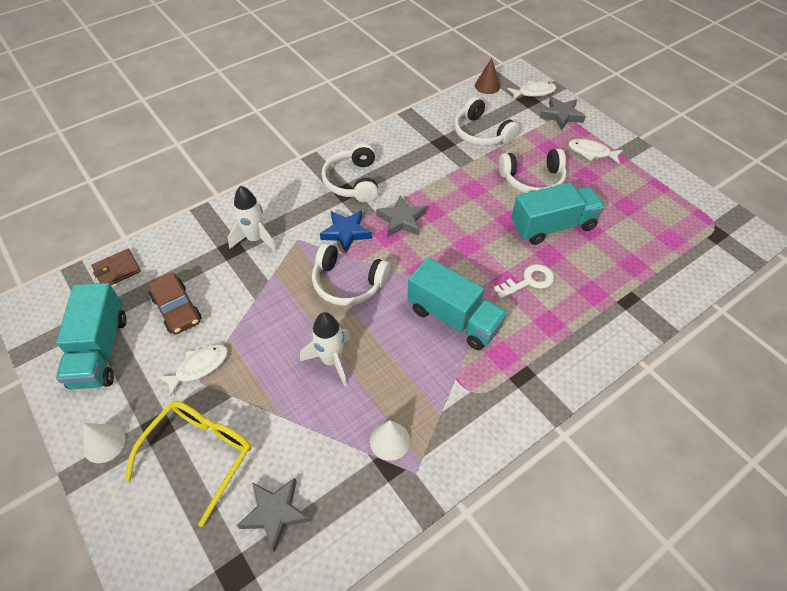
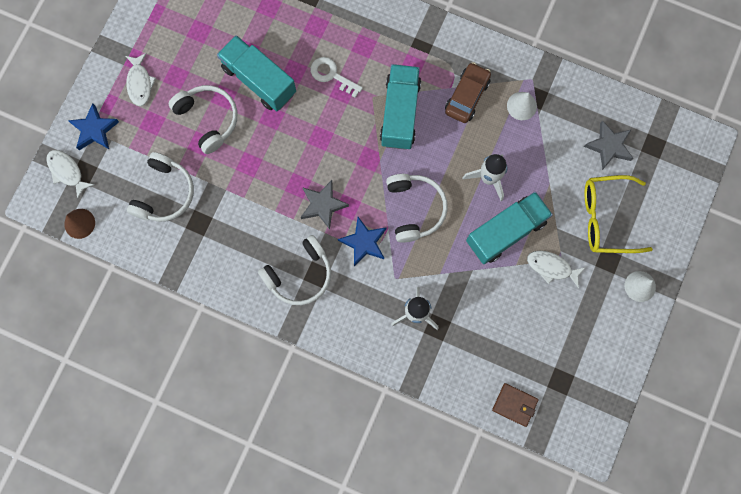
camera: 120 degrees left, 25 degrees up
(100, 350) = (585, 351): turquoise truck -> turquoise truck (506, 232)
(177, 309) = (518, 323): brown car -> brown car (467, 96)
(561, 116) = (94, 130): grey star -> blue star

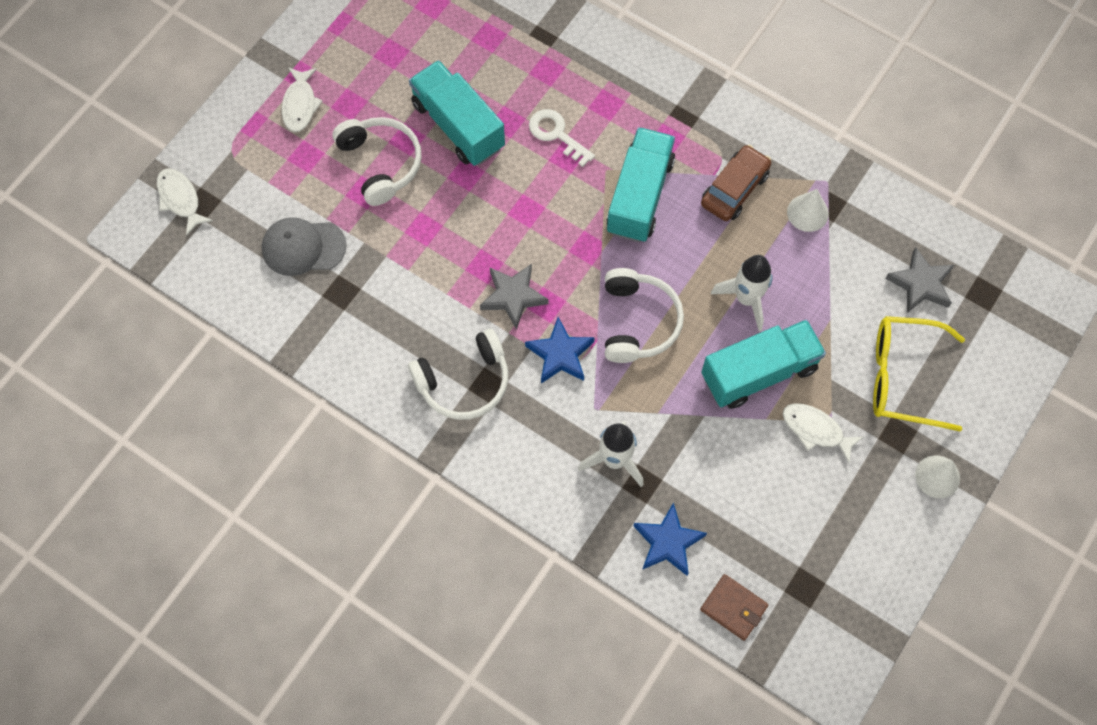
camera: 10 degrees right, 10 degrees down
(79, 223) = (182, 267): brown cone -> none
(94, 130) = (228, 153): blue star -> blue star (668, 542)
(164, 193) = (303, 247): white headphones -> grey cap

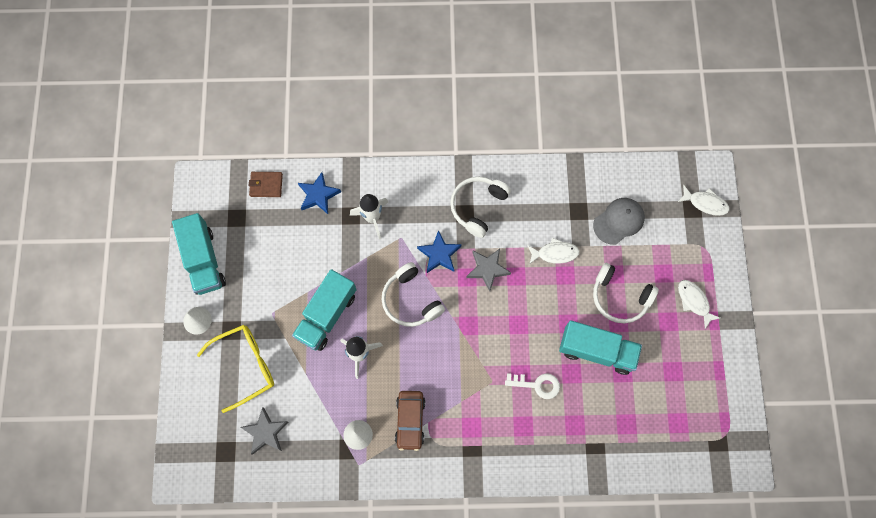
camera: 145 degrees right, 5 degrees up
(639, 196) = (461, 377): turquoise truck -> turquoise truck (204, 260)
(815, 430) = (277, 303): white fish -> white fish (555, 253)

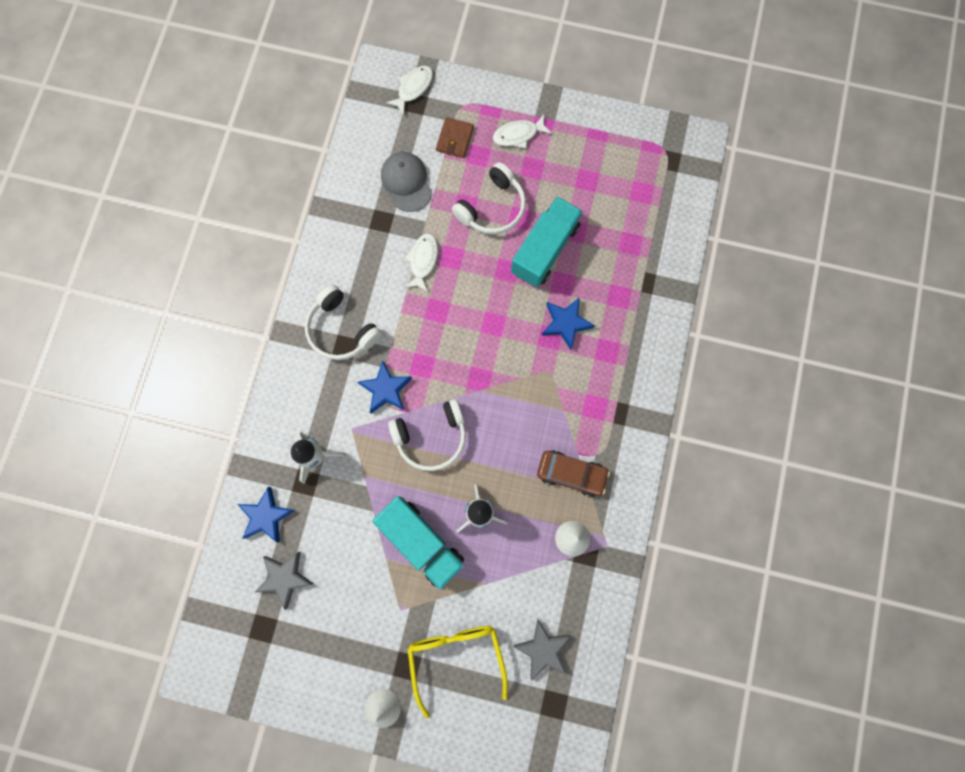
camera: 75 degrees left, 5 degrees up
(204, 260) = (306, 684): turquoise truck -> none
(266, 185) = (231, 580): brown wallet -> brown wallet (455, 139)
(487, 269) = (420, 340): grey star -> grey star (285, 578)
(537, 385) = (566, 323): white key -> blue star

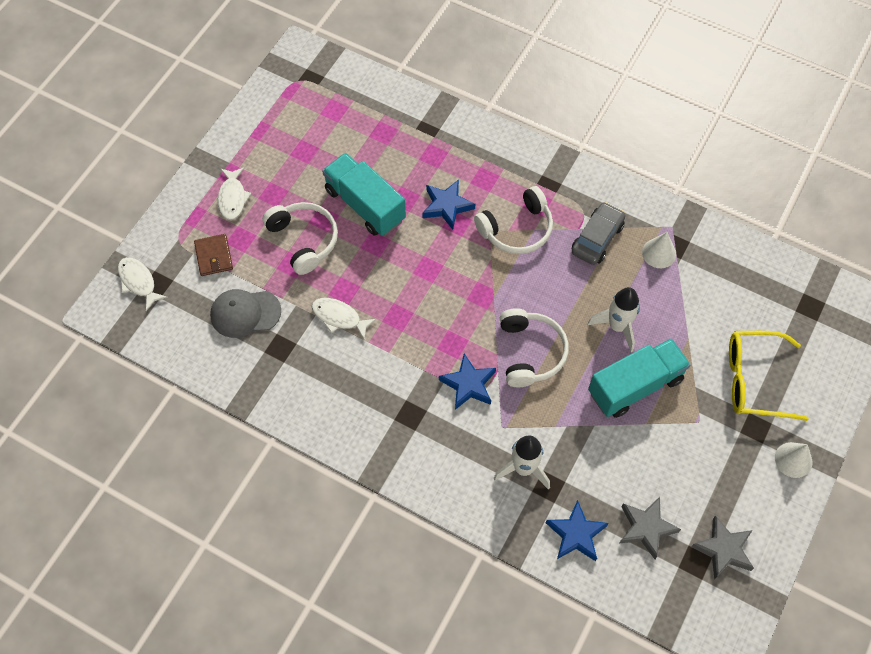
camera: 75 degrees left, 15 degrees down
(341, 330) = (390, 414): white headphones -> white headphones (517, 229)
(455, 139) = (214, 256): brown wallet -> brown wallet turned 45 degrees clockwise
(543, 649) = (758, 303): grey star -> grey star (723, 549)
(571, 474) = (597, 238): brown car -> grey car

